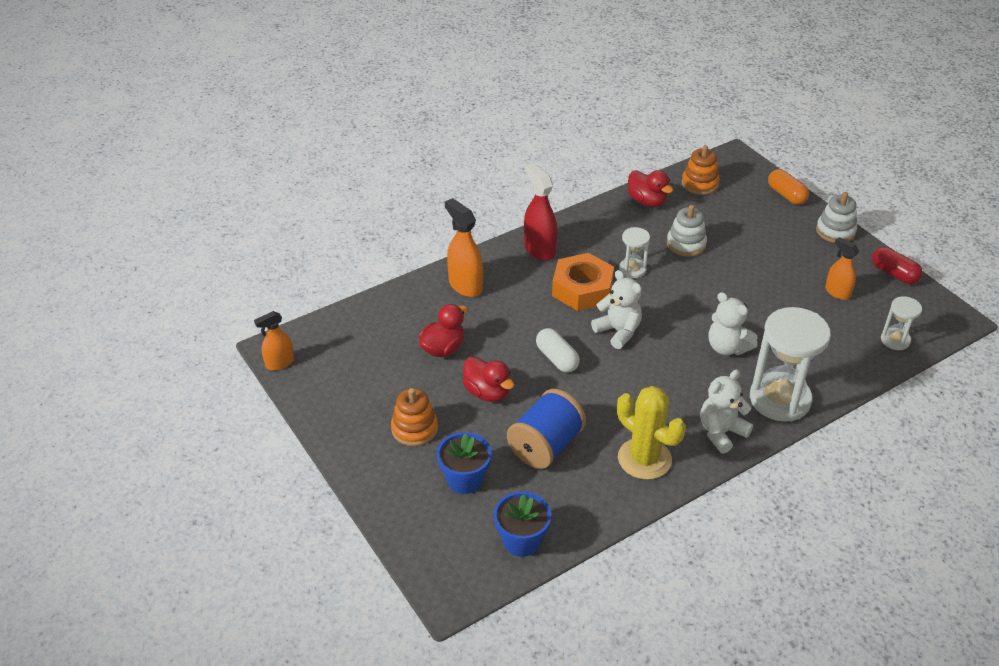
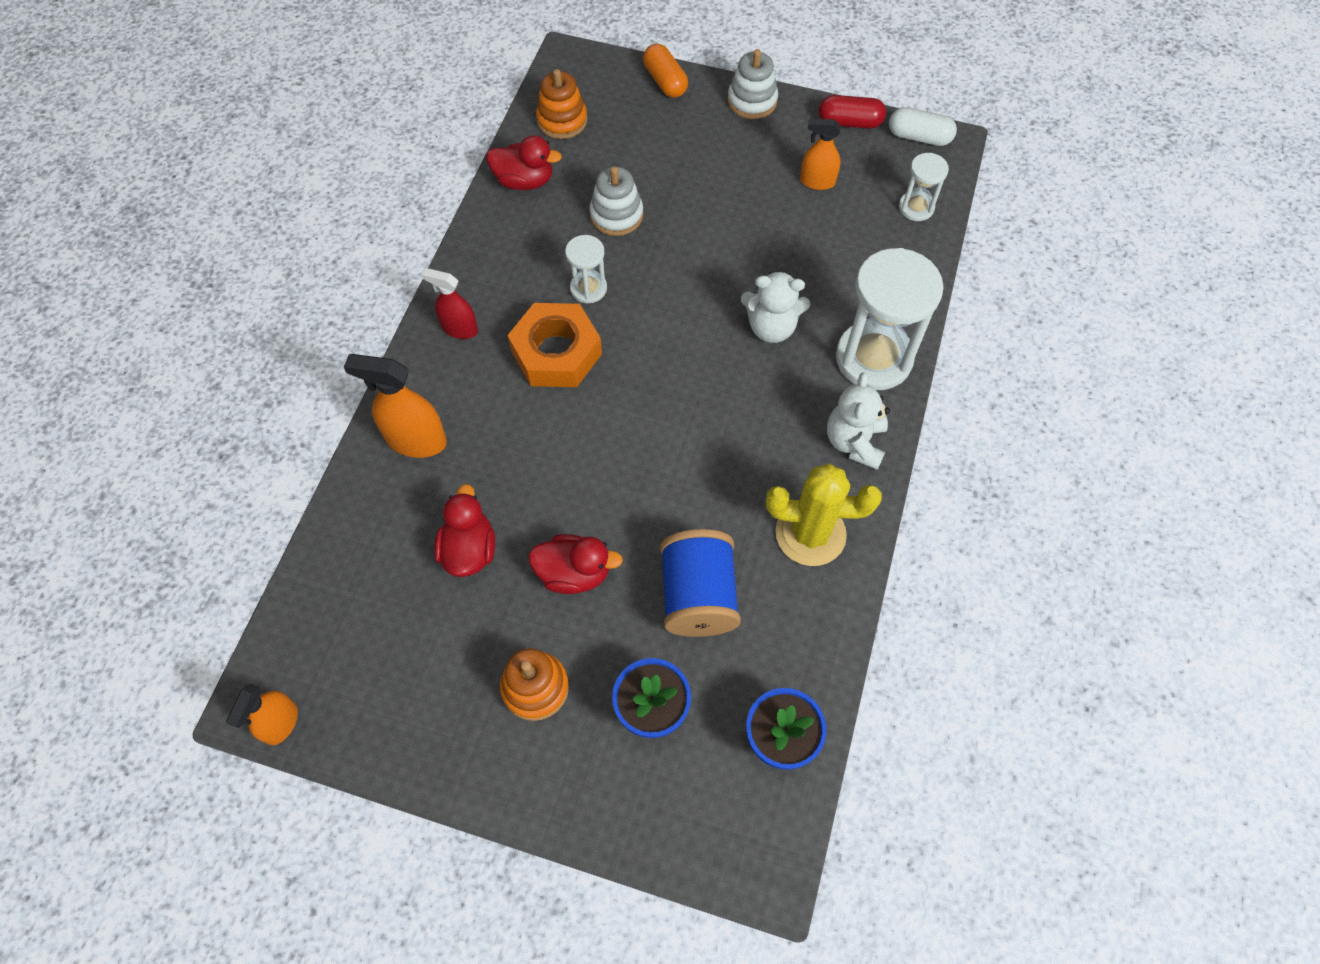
camera: 40 degrees left, 20 degrees up
(539, 249) = (459, 329): red spray bottle -> red spray bottle, size x0.65
(557, 358) = (610, 469): white capsule -> white capsule (919, 137)
(618, 331) = (644, 385): white teddy bear -> none
(786, 195) = (665, 81): orange capsule -> orange capsule turned 45 degrees clockwise

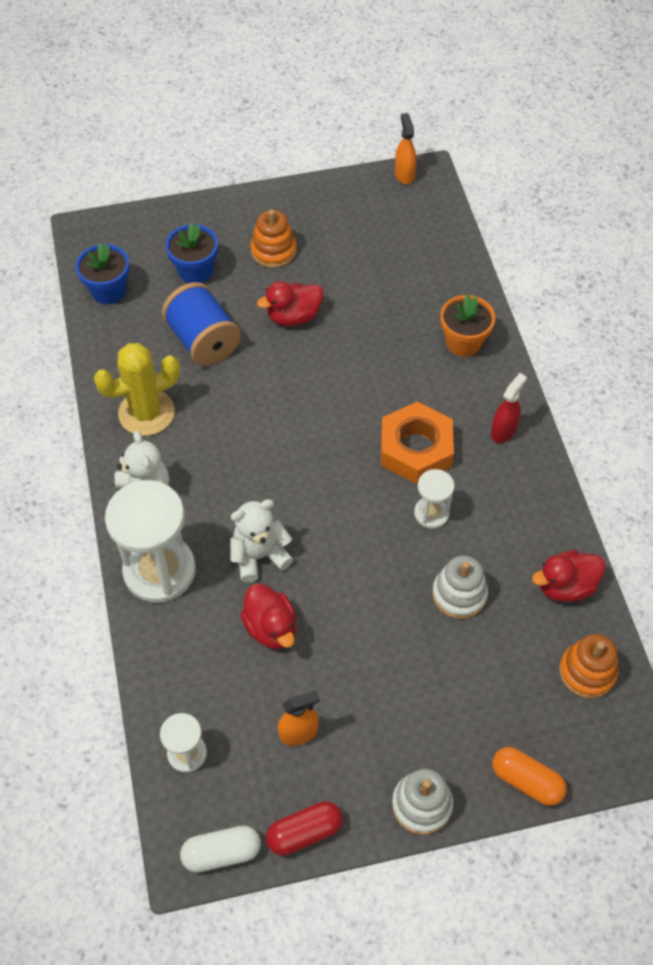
camera: 150 degrees right, 5 degrees down
(416, 440) = (463, 342): orange spray bottle -> orange flower pot
(459, 329) = (503, 431): red spray bottle -> red spray bottle turned 45 degrees counterclockwise
(469, 550) = (371, 298): red duck -> red duck (271, 627)

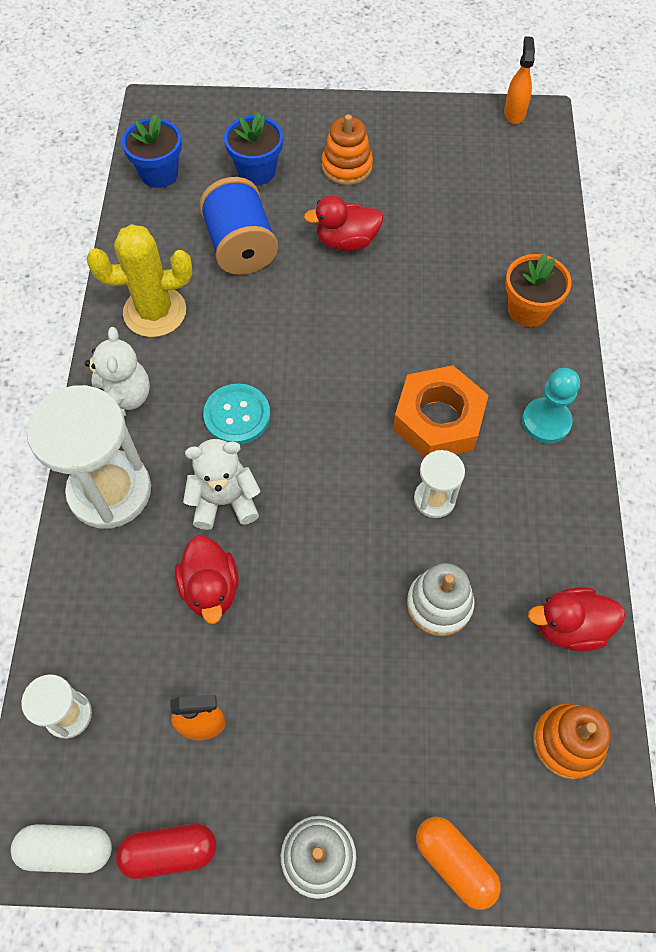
camera: 15 degrees right, 5 degrees up
(247, 484) = (237, 415): none -> turquoise button
(503, 431) = (546, 422): red spray bottle -> turquoise pawn

